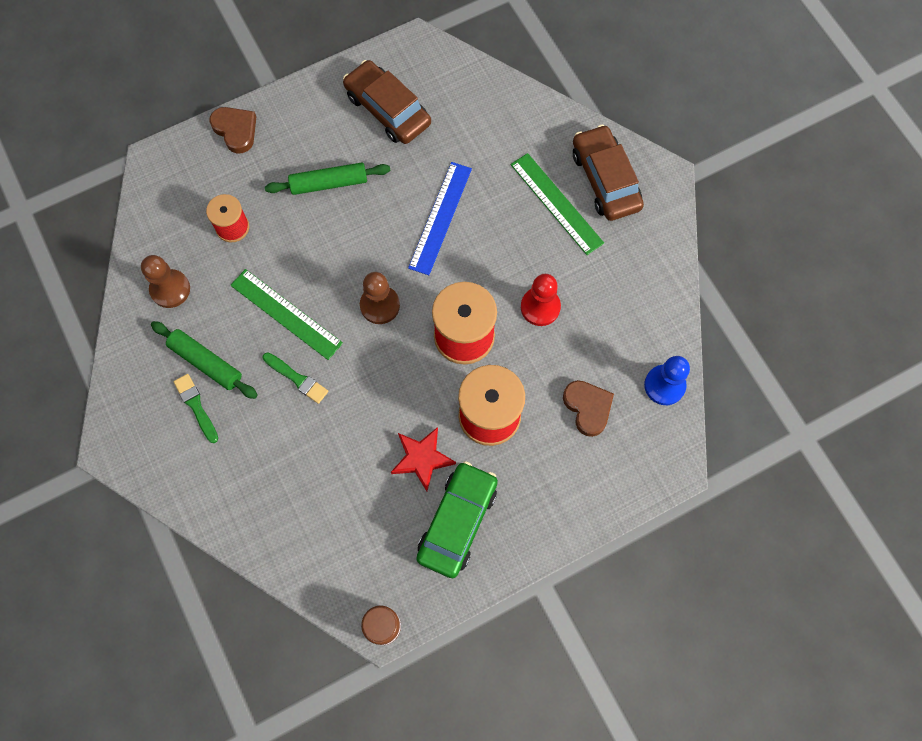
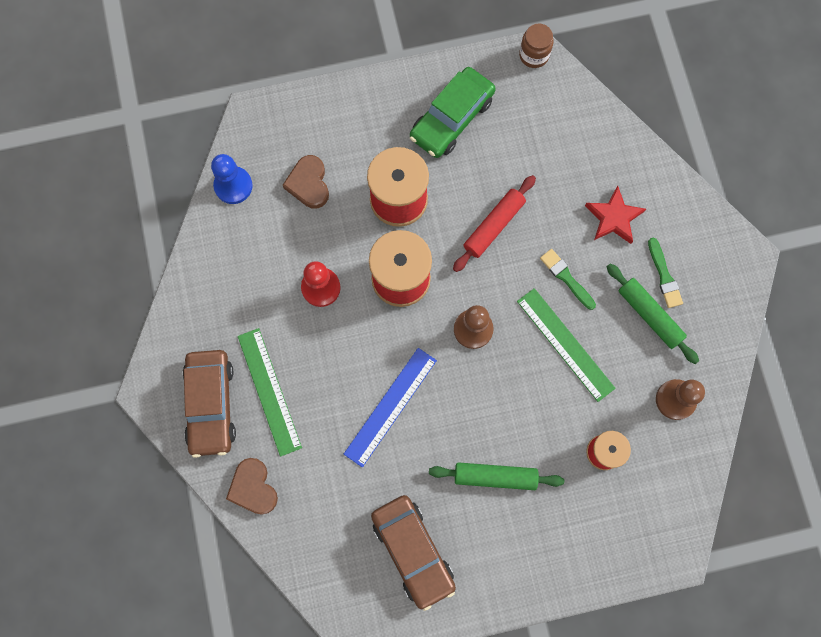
camera: 165 degrees left, 5 degrees up
(235, 130) = (583, 569): brown heart -> brown heart (253, 488)
(383, 413) = (494, 226): none -> red rolling pin
(422, 458) = (469, 177): red star -> red star (613, 218)

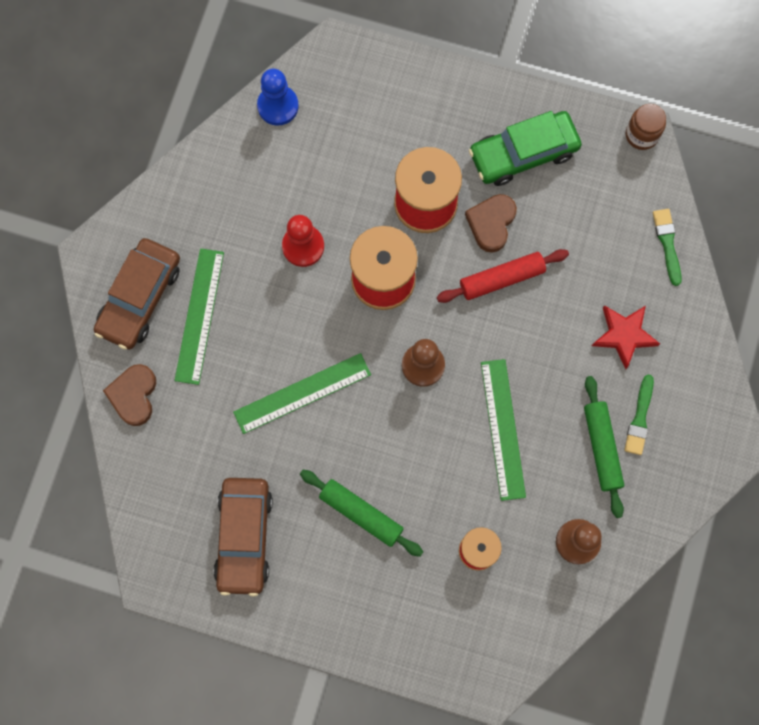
camera: 30 degrees right, 0 degrees up
(309, 184) = (349, 142): brown heart -> brown heart (491, 223)
(390, 406) = (302, 393): blue ruler -> green ruler
(566, 278) = (542, 367): green brush -> green brush (667, 243)

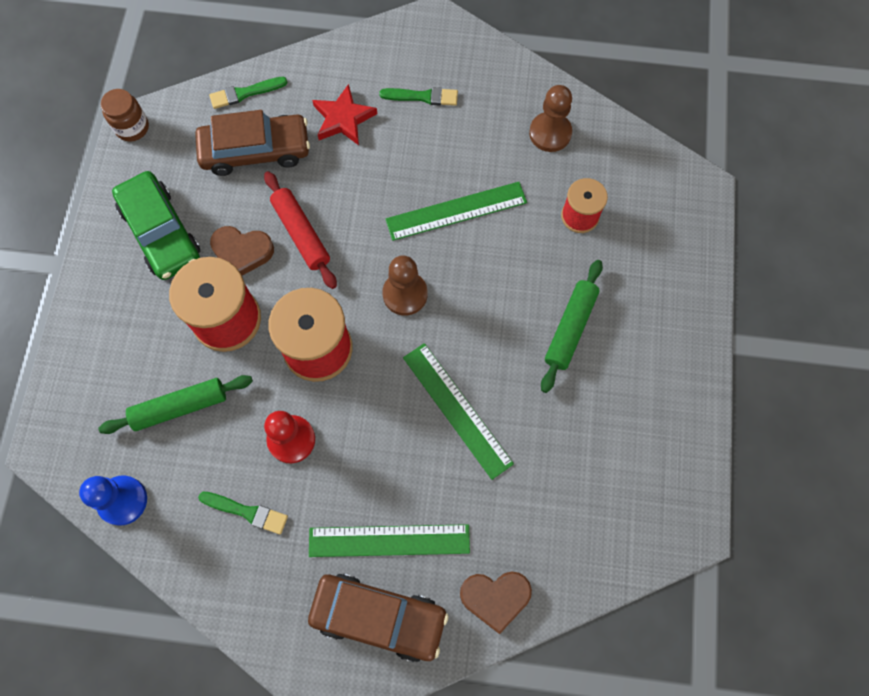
camera: 100 degrees left, 5 degrees down
(244, 537) = (622, 441): brown car -> brown car (255, 151)
(248, 203) = (247, 512): none -> green brush
(602, 448) = (457, 124): green rolling pin -> green rolling pin (180, 407)

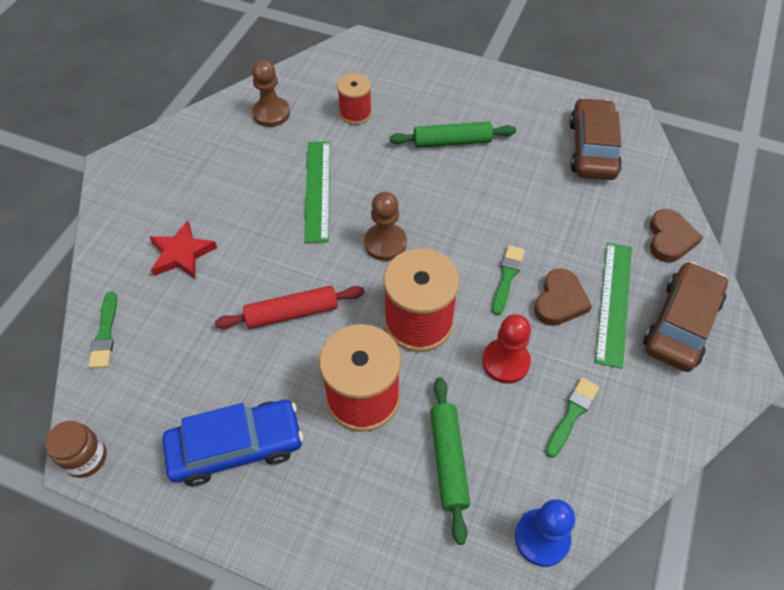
camera: 75 degrees left, 15 degrees down
(161, 232) = (236, 447): green car -> blue car
(242, 252) = (291, 369): brown heart -> brown heart (559, 301)
(255, 151) = (180, 336): brown car -> brown car (592, 148)
(422, 97) = (190, 189): green brush -> green brush (507, 277)
(457, 410) = (504, 229): green ruler -> none
(570, 328) = (452, 141): green rolling pin -> green rolling pin turned 45 degrees counterclockwise

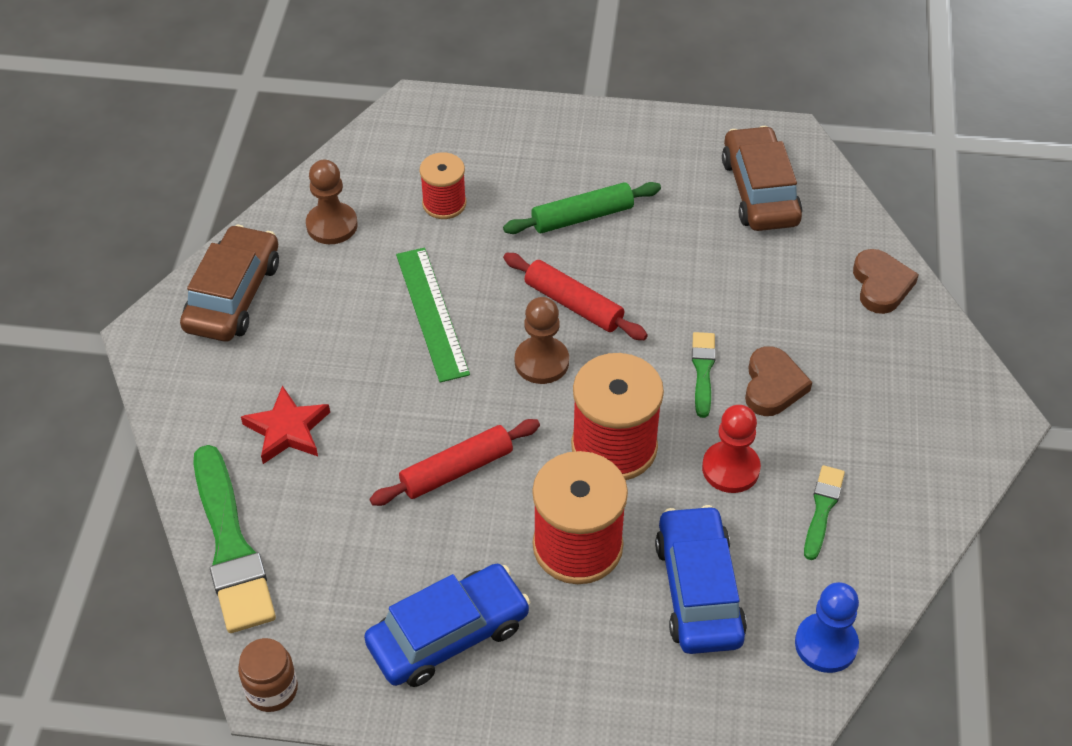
camera: 15 degrees left, 5 degrees down
(105, 334) = (231, 546): green brush -> green brush, size x1.97
(424, 205) = (573, 304): none -> red rolling pin
(448, 460) = (698, 590): green rolling pin -> blue car
(614, 302) = (836, 373): green ruler -> none
(681, 324) = (918, 381): brown car -> brown car (233, 295)

